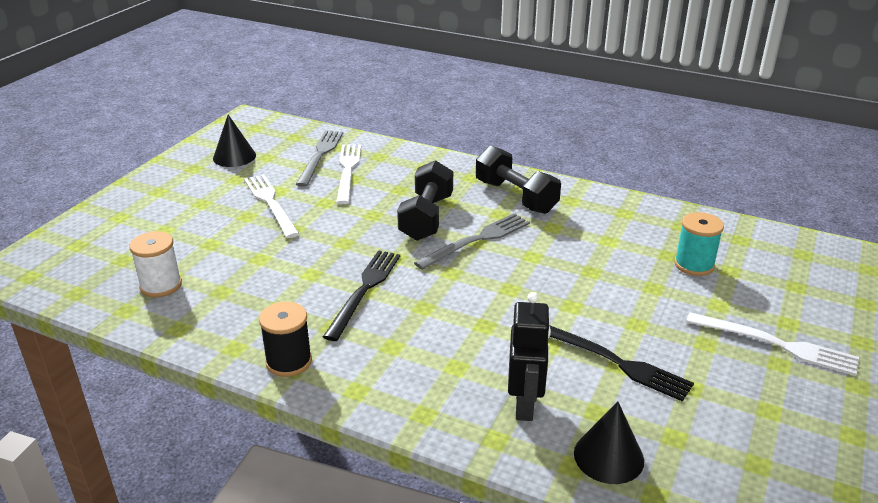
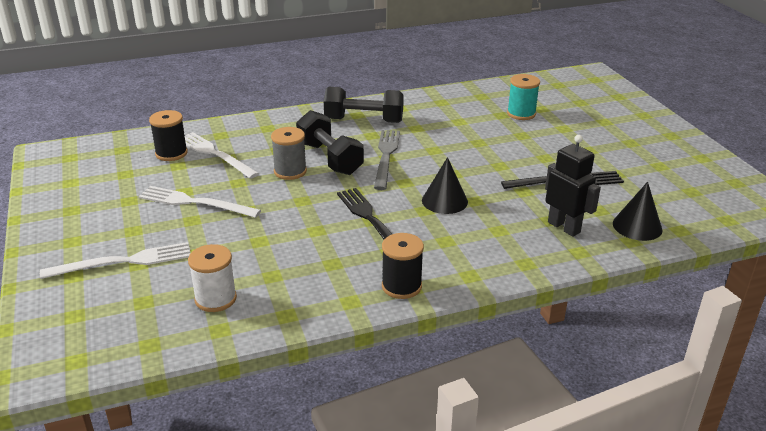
camera: 45 degrees left, 0 degrees up
(234, 157) = (94, 185): black cone -> black cone (444, 201)
(320, 155) = (171, 153): grey fork -> black spool
(377, 213) = (290, 171): none -> grey spool
(776, 344) = (616, 134): white fork -> white fork (123, 261)

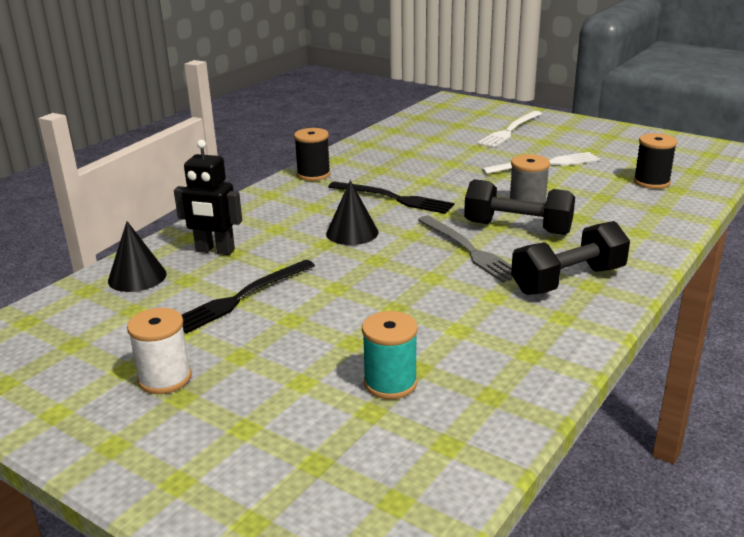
camera: 145 degrees right, 5 degrees down
(215, 154) = (618, 194): white fork -> none
(215, 299) = (421, 136): white spool -> white spool (165, 378)

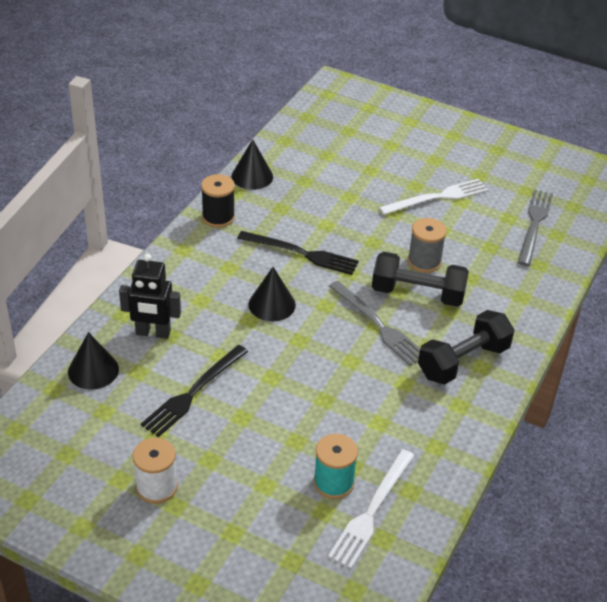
camera: 10 degrees left, 15 degrees up
(355, 150) = (252, 176): none -> black cone
(510, 131) = (401, 141): white fork -> white fork (371, 511)
(651, 182) = (534, 224): black spool -> grey fork

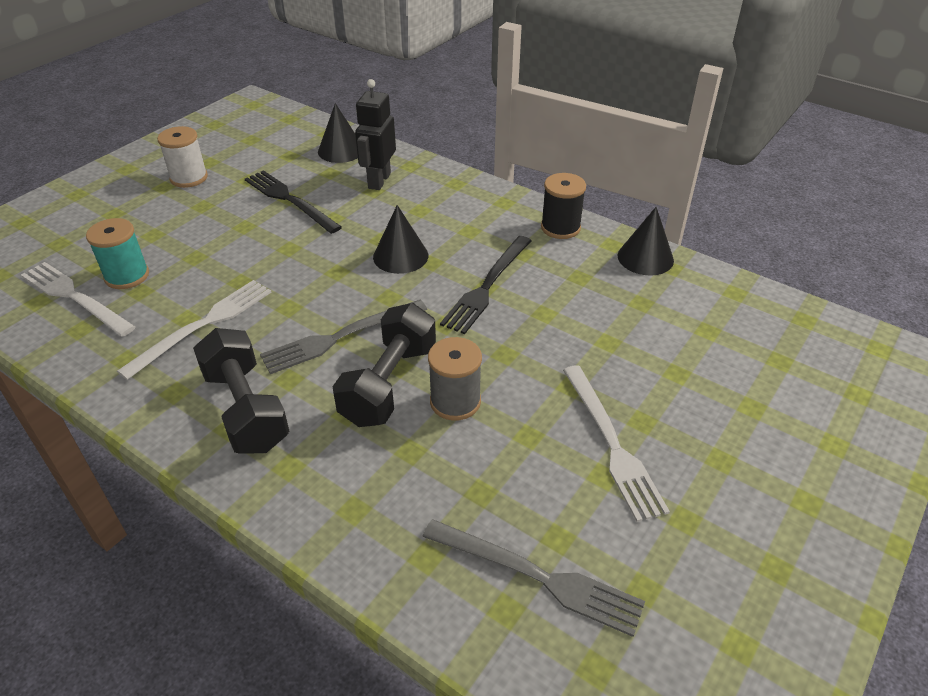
camera: 100 degrees right, 0 degrees up
(385, 408) = (203, 325): none -> white fork

